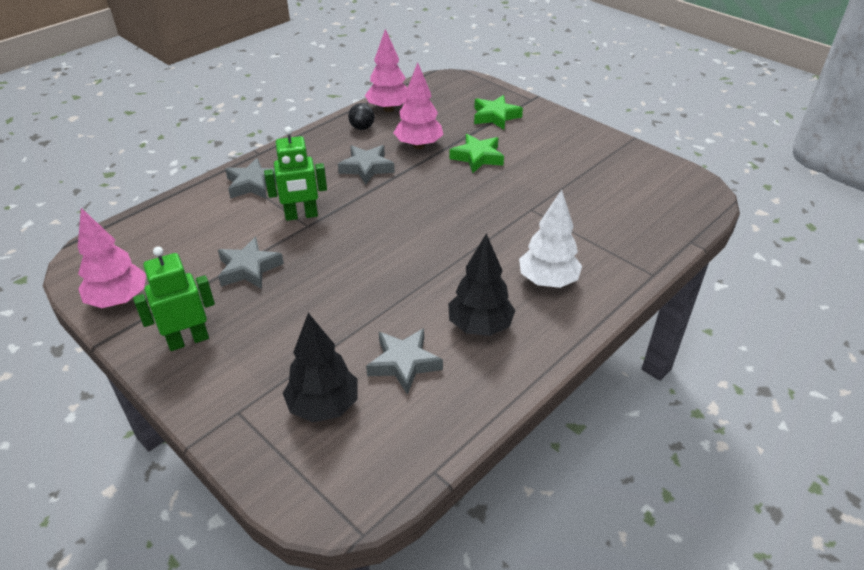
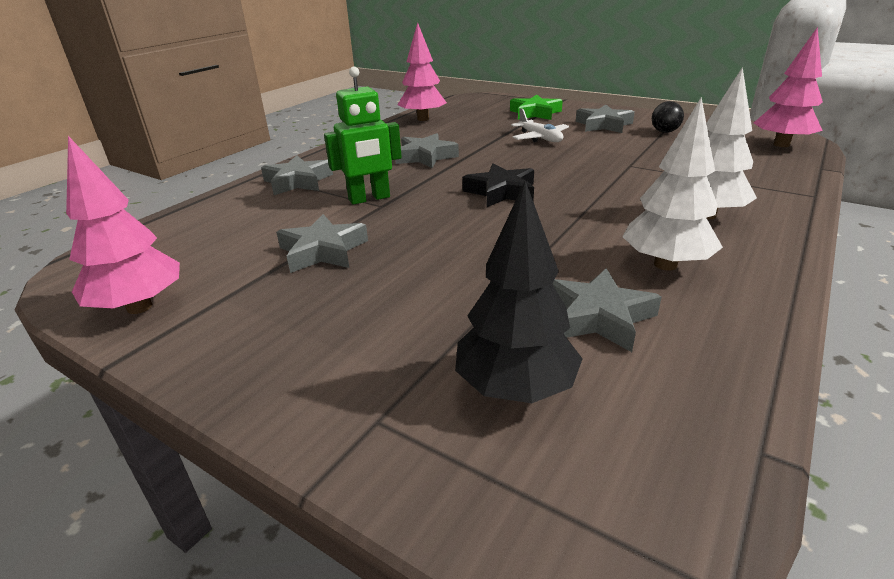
camera: 10 degrees left, 10 degrees down
(188, 340) = (260, 338): green robot -> none
(362, 128) = (402, 132): black ball -> black ball (664, 132)
(406, 225) = (501, 192): none -> black star
(418, 145) = (471, 137): pink tree -> pink tree (781, 144)
(477, 157) = (540, 138): green star -> white plane
(480, 326) = (665, 264): black tree -> white tree
(546, 146) = (603, 125): none -> grey star

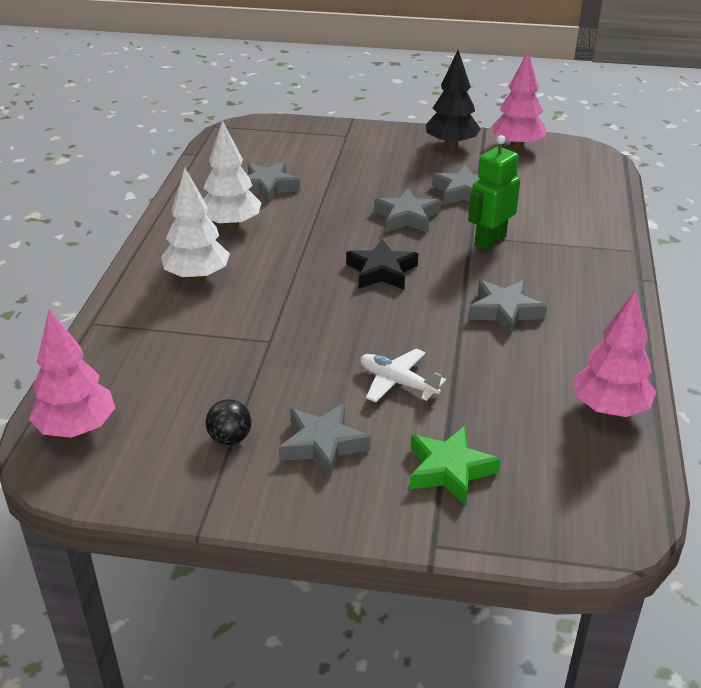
camera: 155 degrees right, 5 degrees up
(298, 182) = (582, 248): grey star -> grey star (407, 217)
(515, 388) = (297, 153): black tree -> black tree (451, 145)

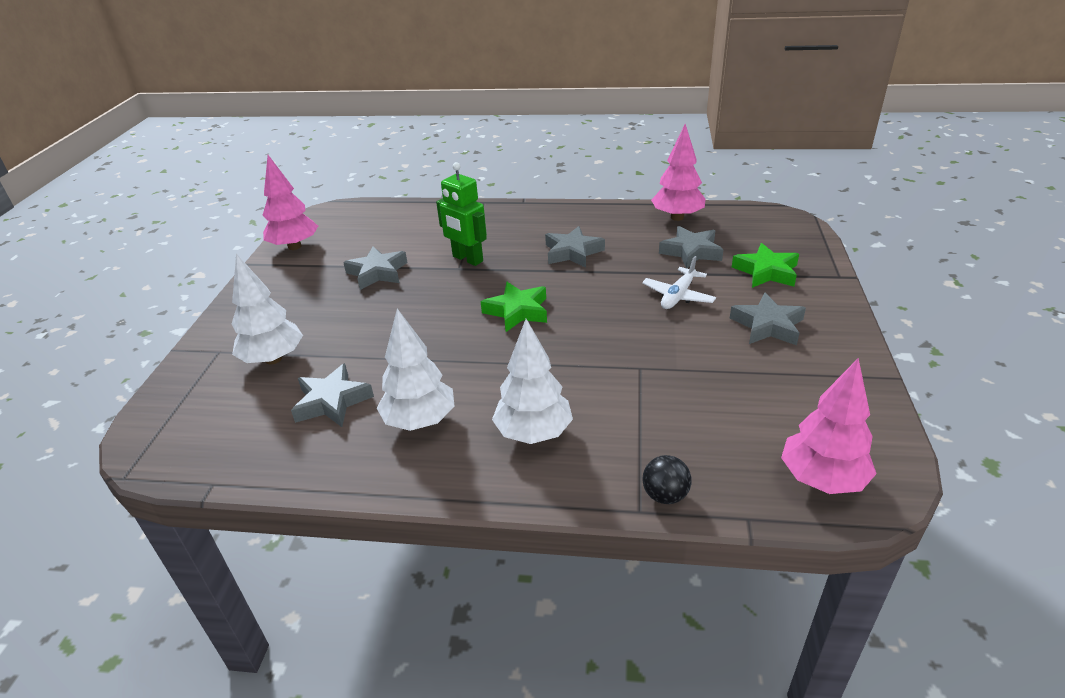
camera: 90 degrees left, 0 degrees up
(230, 438) = (784, 374): black ball -> black ball (665, 495)
(330, 158) = (273, 359): none -> white tree
(381, 271) = (517, 311): black star -> green star
(407, 217) = (420, 302): grey star -> grey star (691, 252)
(451, 145) = (276, 281): black tree -> none

